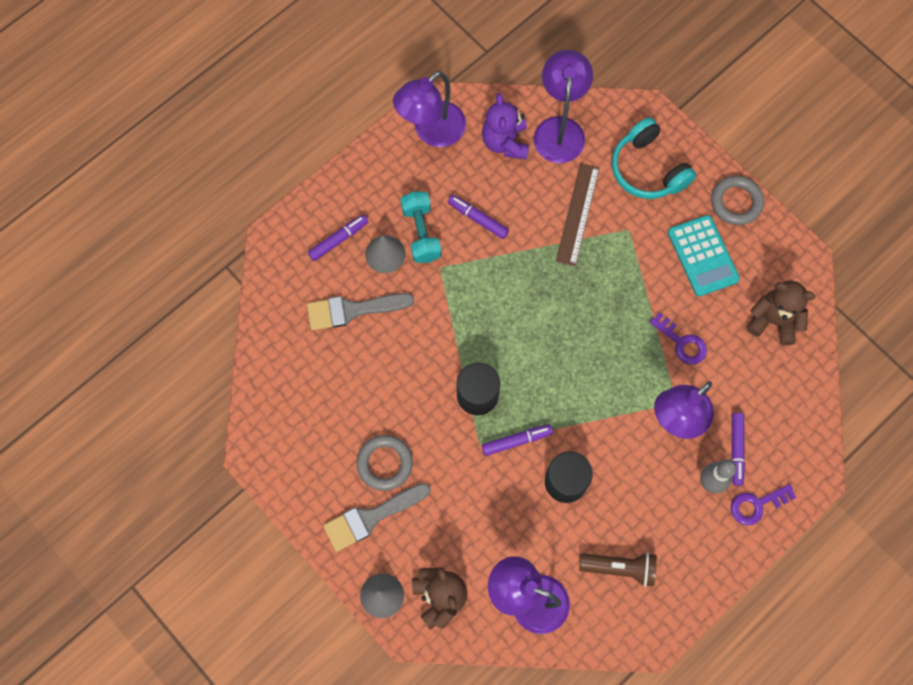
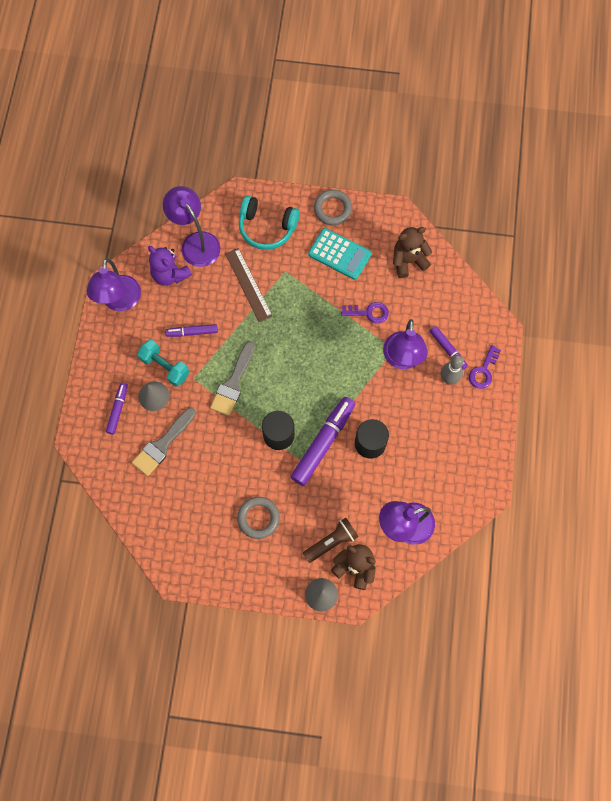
camera: 40 degrees left, 0 degrees up
(371, 517) = (277, 555): grey brush -> grey brush (233, 383)
(516, 441) = (323, 443): purple marker -> purple marker, size x1.86
(620, 568) = (440, 467): brown flashlight -> brown flashlight (331, 542)

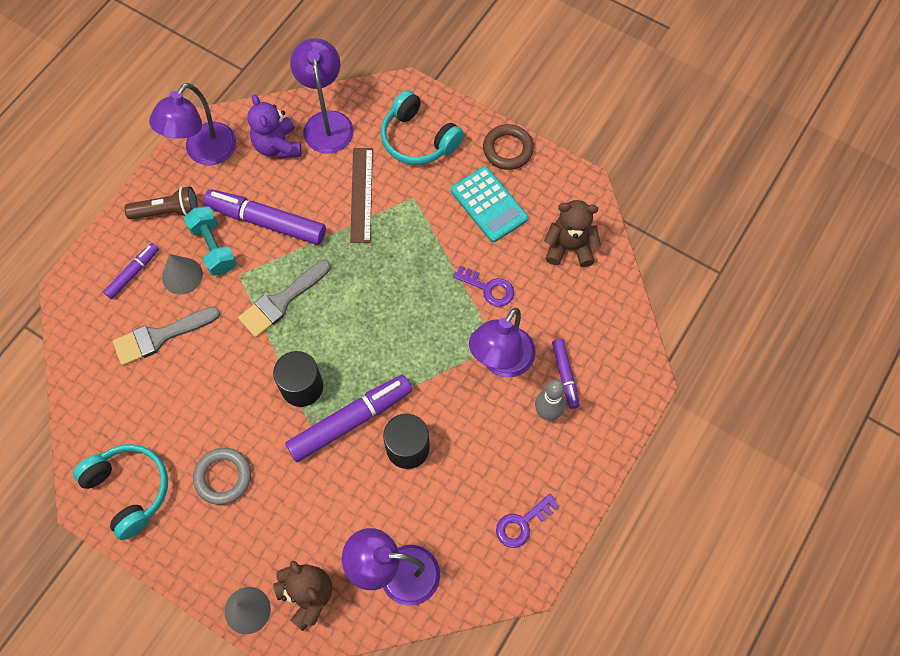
camera: 25 degrees right, 5 degrees down
(192, 332) = (266, 221): purple marker -> purple marker, size x1.86
(200, 555) = (129, 490): none -> turquoise headphones
(331, 542) = (295, 549): brown flashlight -> brown flashlight (167, 211)
(332, 209) = (508, 149): grey ring -> brown ring
(483, 371) = (597, 422): purple key -> purple key (522, 524)

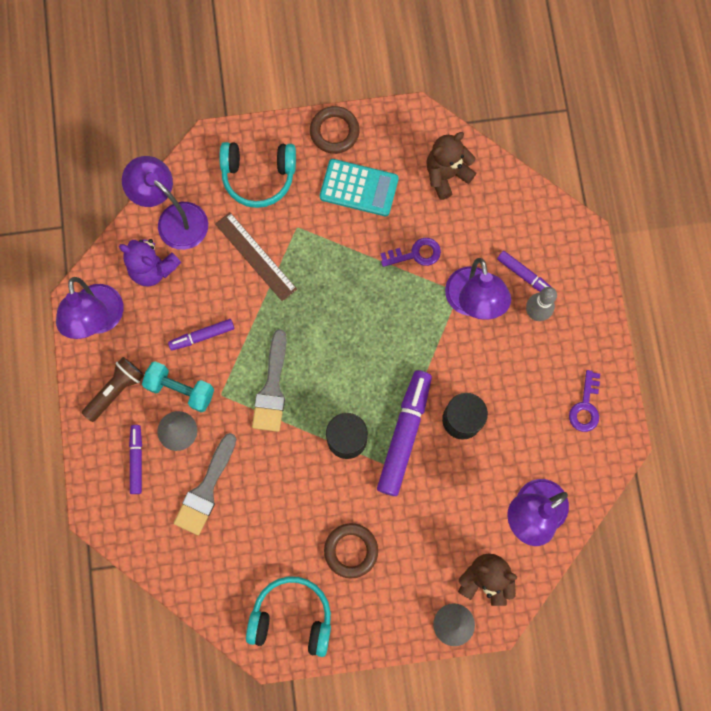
camera: 40 degrees left, 10 degrees up
(223, 477) = (351, 550): grey ring -> brown ring
(266, 221) = (202, 336): purple marker -> purple marker, size x0.54

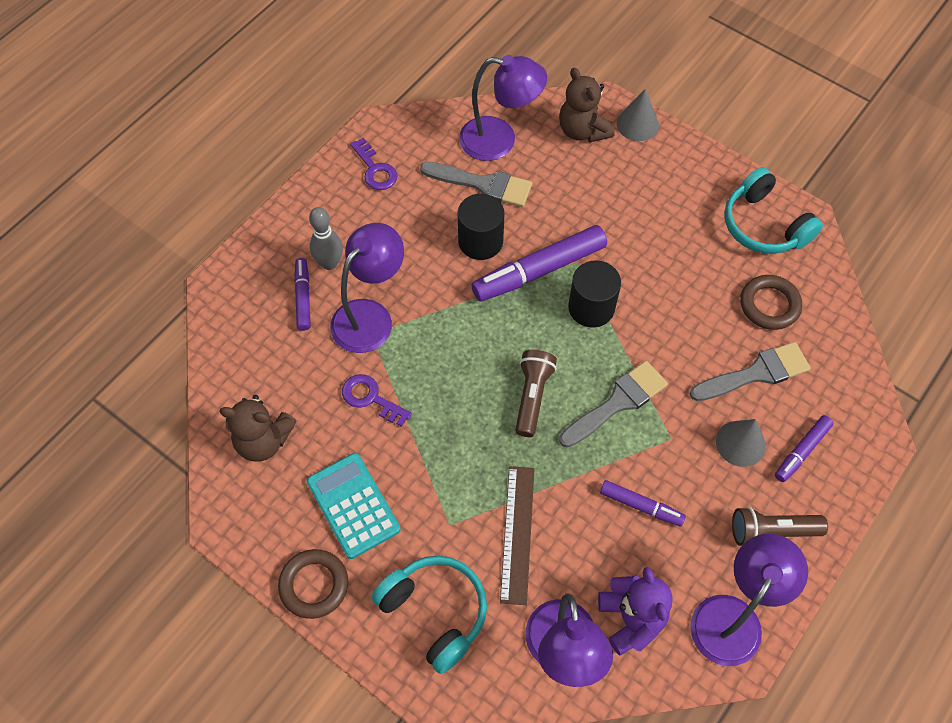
camera: 135 degrees left, 15 degrees down
(180, 389) = (705, 476): turquoise dumbbell -> none
(325, 344) = (532, 396): none -> brown flashlight
(351, 550) = (670, 229): brown ring -> brown ring (769, 305)
(505, 465) = (483, 184): none -> grey brush
(585, 407) = (375, 170): purple key -> purple key turned 90 degrees clockwise

